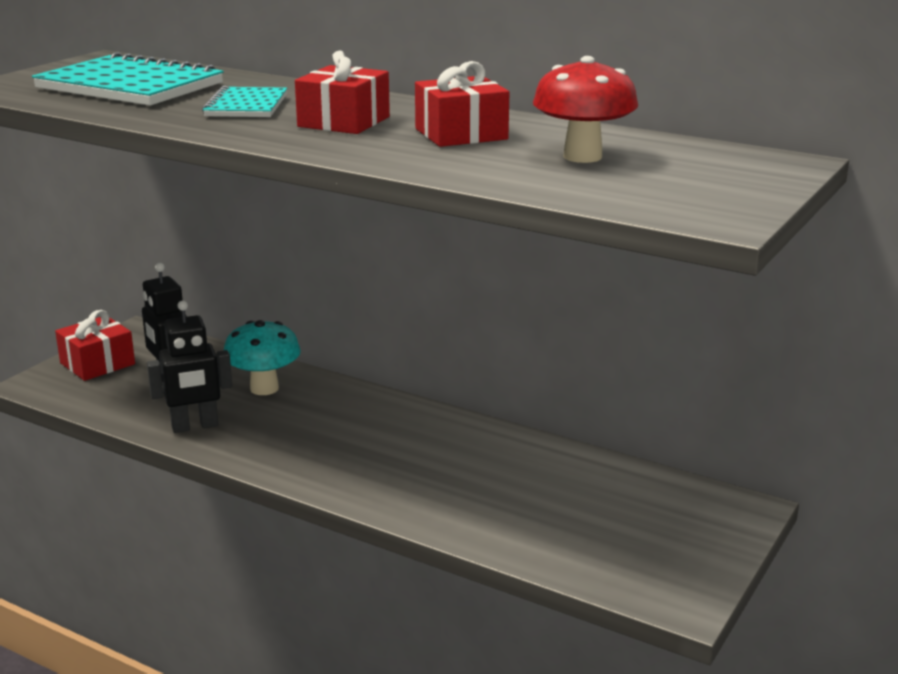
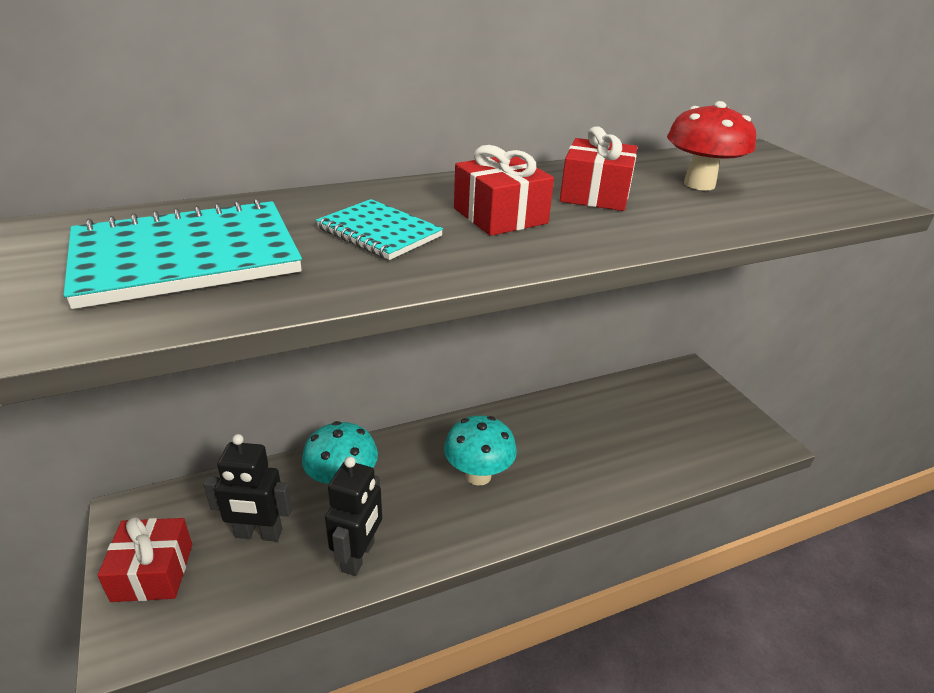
camera: 55 degrees left, 10 degrees up
(356, 441) = (478, 475): none -> turquoise mushroom

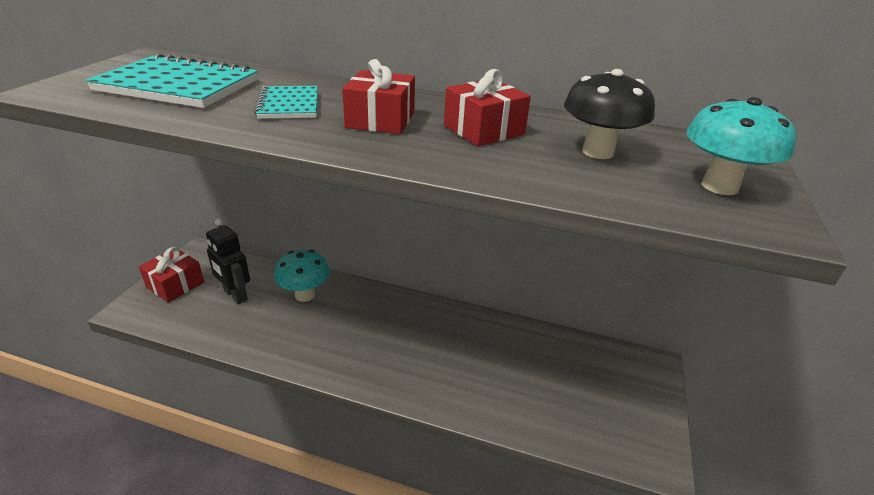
camera: 40 degrees right, 0 degrees up
(358, 556) = (263, 338): black robot -> none
(478, 475) = (384, 337): turquoise mushroom -> turquoise mushroom (719, 186)
(699, 184) = (598, 152): red mushroom -> black mushroom

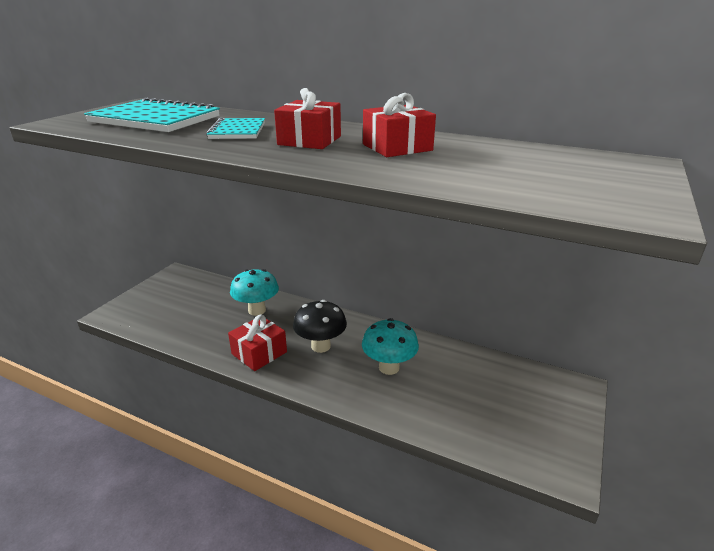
camera: 10 degrees right, 5 degrees down
(175, 284) = (151, 297): red gift -> red gift (259, 353)
(235, 295) = (198, 308): black robot -> none
(598, 152) = (495, 162): black mushroom -> black mushroom (321, 346)
(719, 186) = (603, 186): turquoise mushroom -> turquoise mushroom (389, 367)

